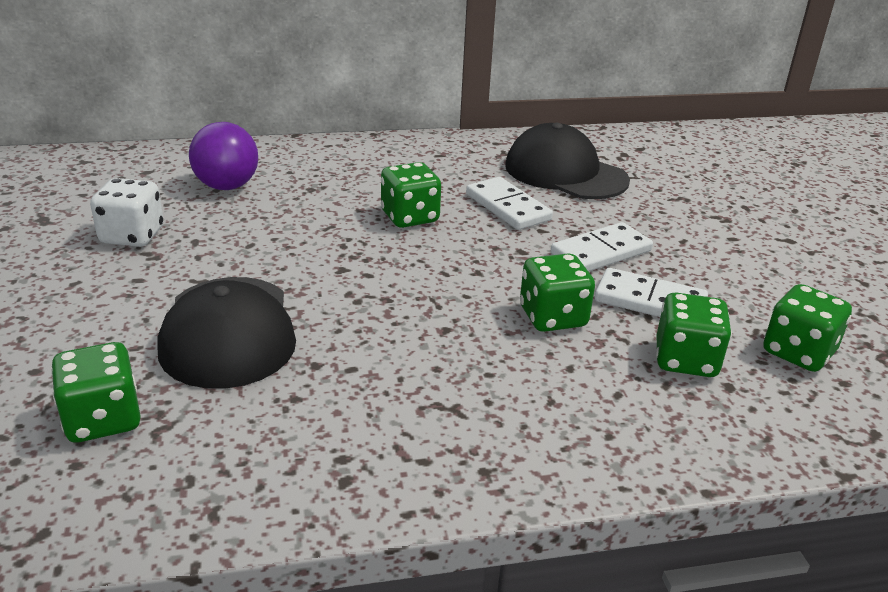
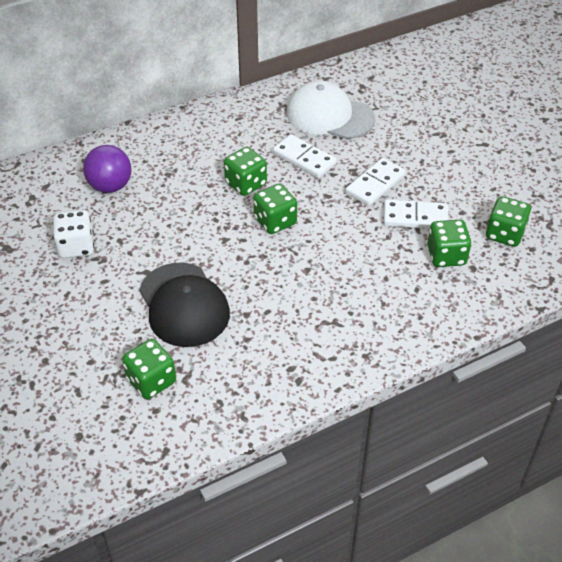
camera: 15 degrees left, 15 degrees up
(552, 317) = (364, 244): green dice -> green dice (275, 221)
(565, 173) = (329, 115): black cap -> white cap

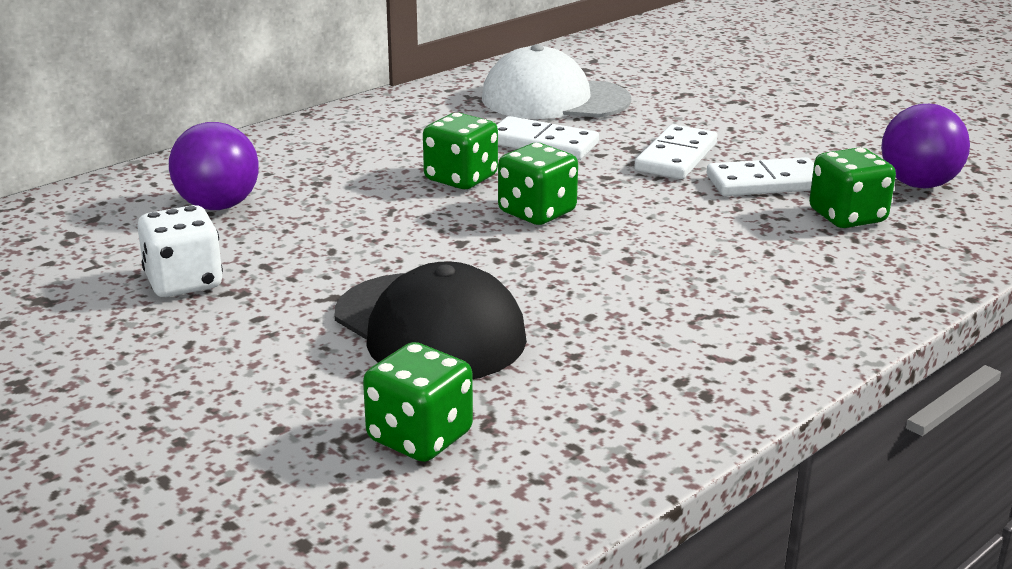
camera: 15 degrees left, 20 degrees down
(505, 234) = (918, 184): green dice -> purple ball

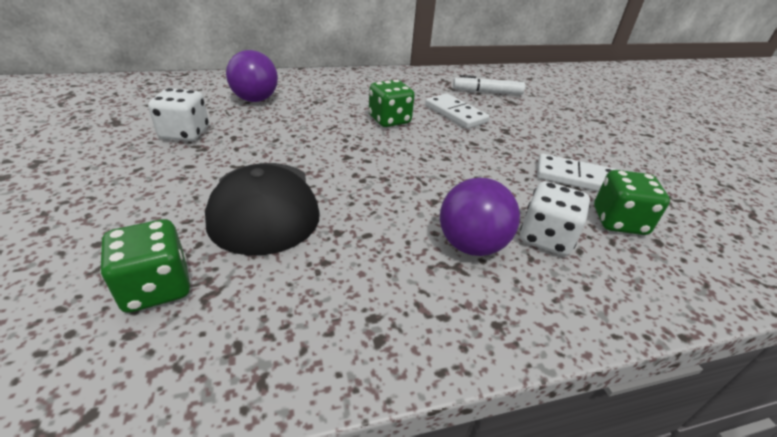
camera: 25 degrees right, 10 degrees up
(537, 212) = (409, 152): green dice -> none
(554, 99) = (487, 92): white cap -> white marker
(676, 157) = (528, 143): white domino -> none
(785, 257) = (546, 238): none -> white dice
(918, 184) = (695, 214): purple ball -> purple ball (471, 245)

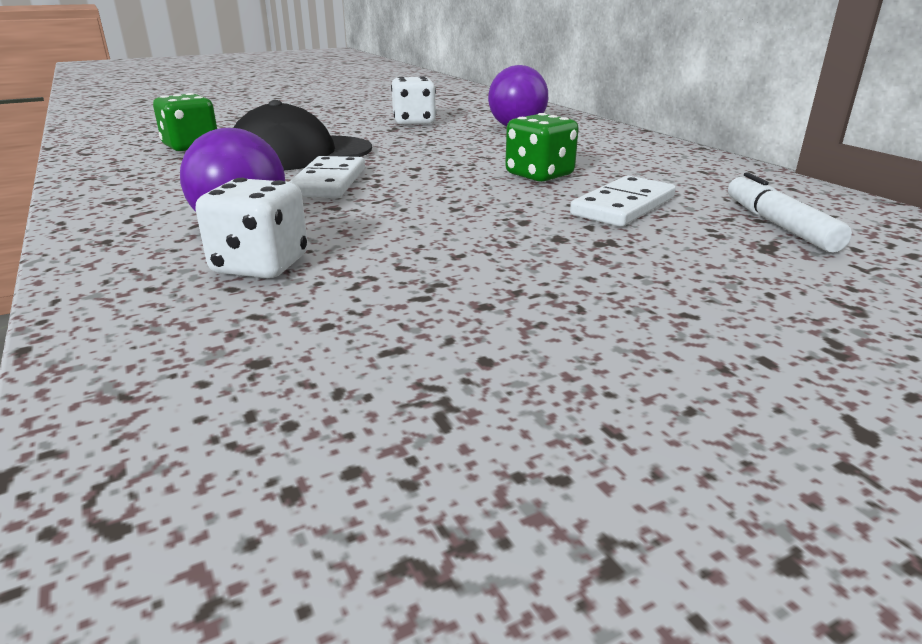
camera: 80 degrees right, 10 degrees down
(575, 177) = (462, 295): white domino -> white domino (328, 182)
(619, 221) = (318, 326): green dice -> none

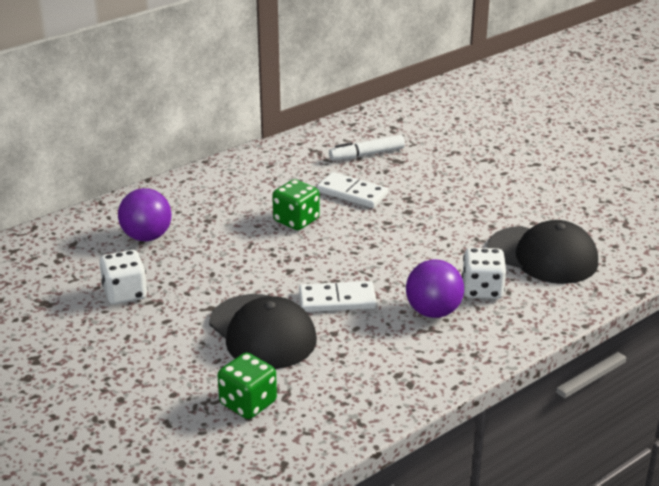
camera: 100 degrees left, 5 degrees up
(325, 346) = (543, 255): none -> black cap

